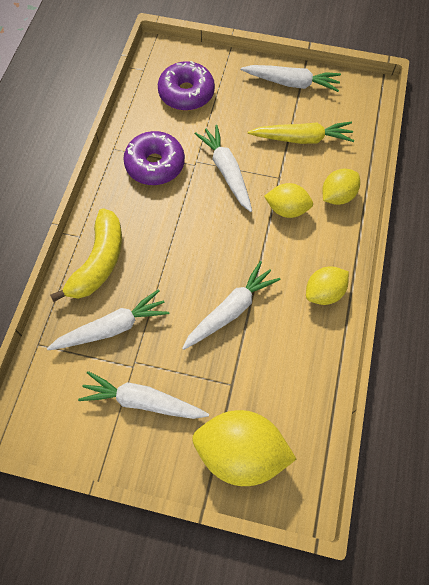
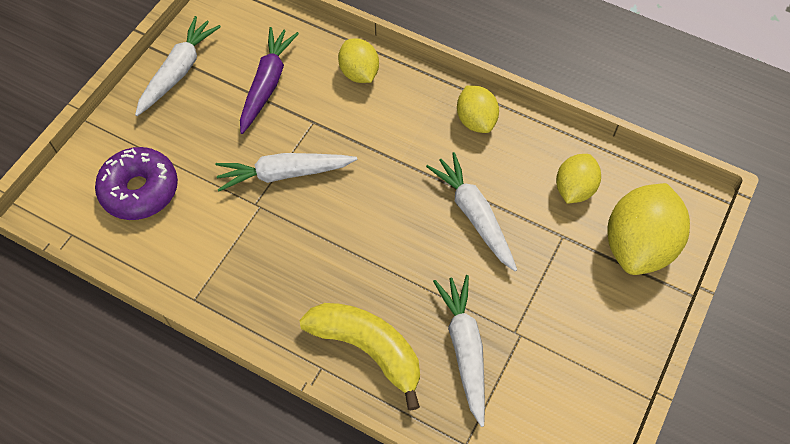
camera: 75 degrees left, 5 degrees down
(142, 401) = (564, 332): white carrot -> none
(155, 164) = (242, 252): purple donut -> none
(287, 209) = (360, 126): yellow lemon -> yellow lemon (574, 189)
(302, 139) = (267, 84): yellow carrot -> purple carrot

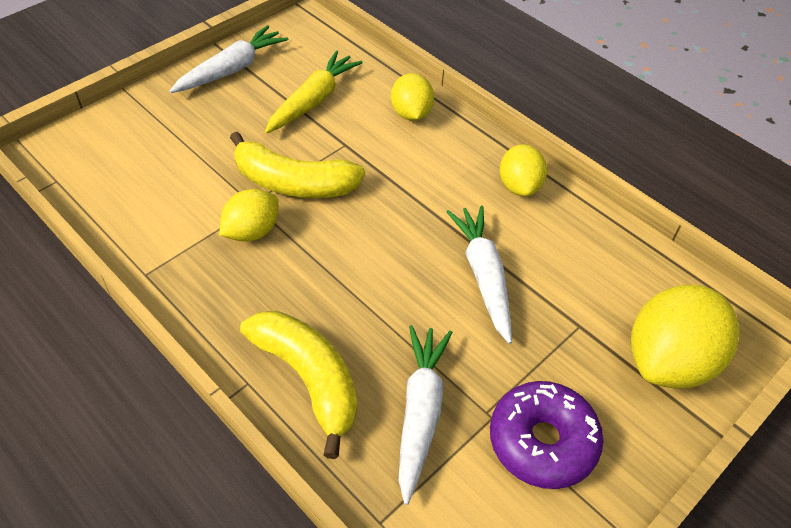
camera: 15 degrees right, 10 degrees down
(140, 190) = (143, 160): purple donut -> purple donut (542, 441)
(267, 84) = (313, 100): purple carrot -> yellow carrot
(284, 174) = (294, 183): white carrot -> yellow banana
(574, 189) = (609, 281): yellow lemon -> yellow lemon (252, 231)

